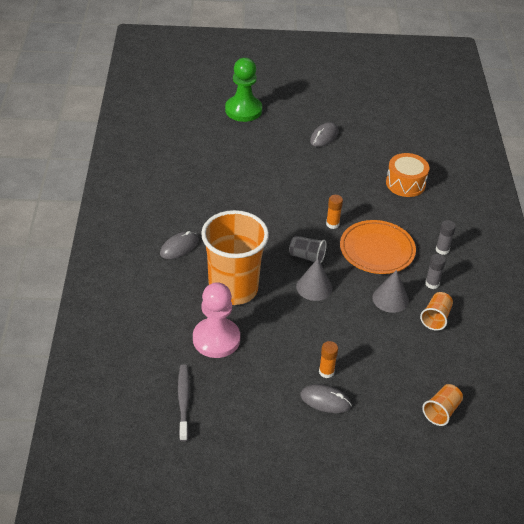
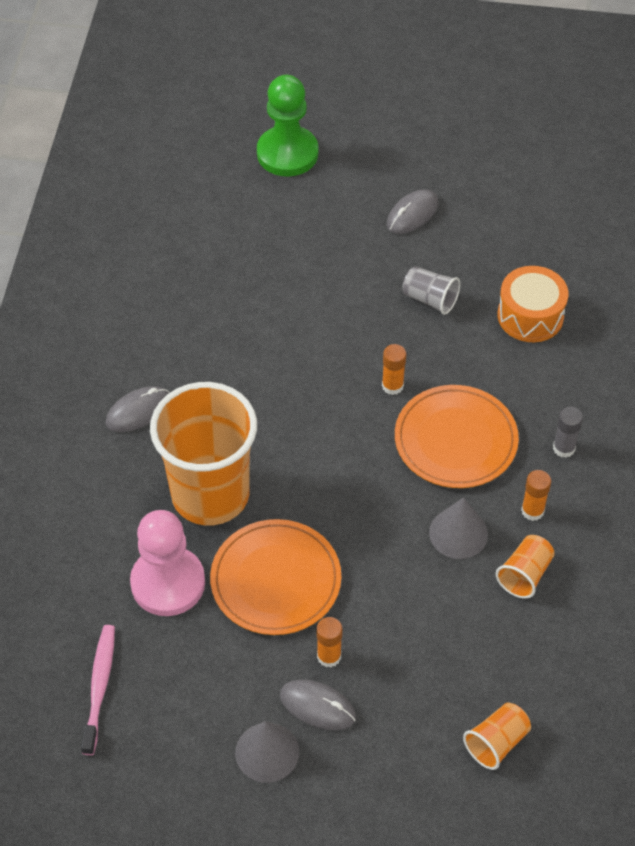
camera: 10 degrees right, 10 degrees up
(183, 401) = (99, 687): grey toothbrush -> pink toothbrush
(284, 332) = (276, 580): none -> orange plate
(307, 257) = (338, 444): grey cup -> grey cup (430, 299)
(314, 287) = (339, 502): grey cone -> grey cone (267, 752)
(432, 284) = (532, 511): grey glue stick -> orange glue stick

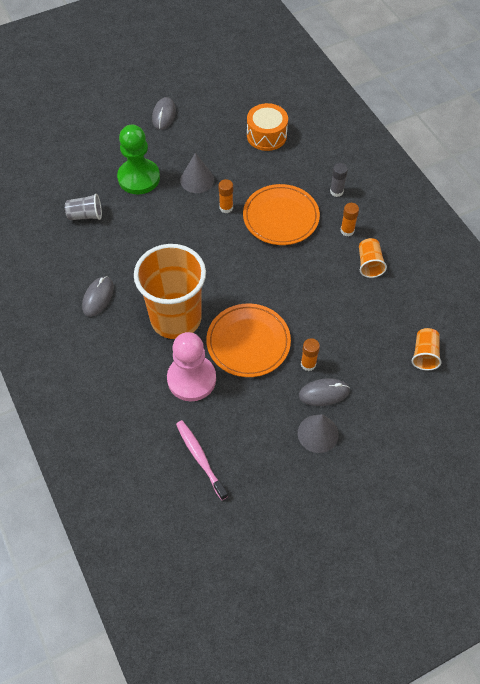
camera: 35 degrees left, 5 degrees up
(287, 153) = (69, 117): green pawn -> green pawn (139, 178)
(430, 299) = (209, 153): grey cup -> grey cup (85, 215)
(458, 533) = (320, 262): grey cone -> grey cone (197, 180)

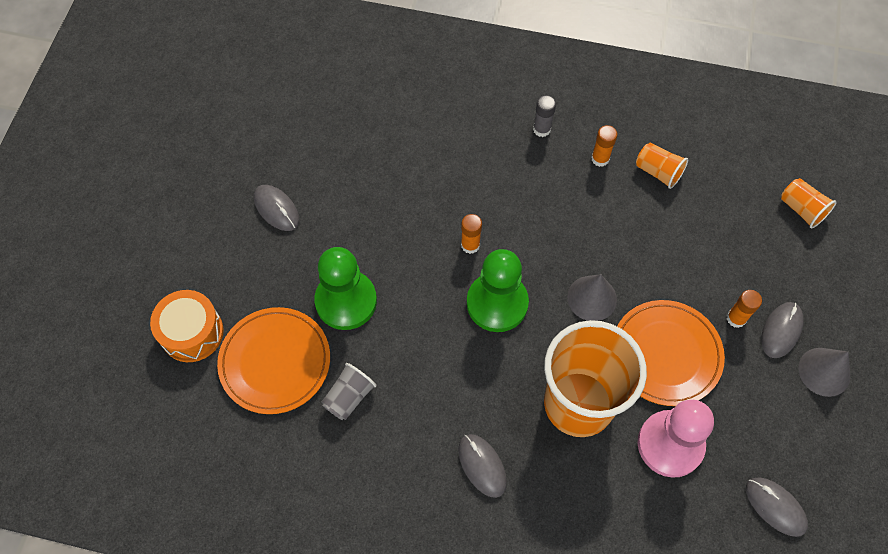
camera: 50 degrees left, 5 degrees up
(197, 180) = (404, 245): grey cone -> grey cone (592, 298)
(200, 458) = (775, 507): pink toothbrush -> grey mouse
(202, 242) = (497, 303): none -> green pawn
(266, 135) = (406, 133): orange drum -> orange drum (192, 332)
(281, 217) = (530, 204): orange plate -> orange plate (275, 362)

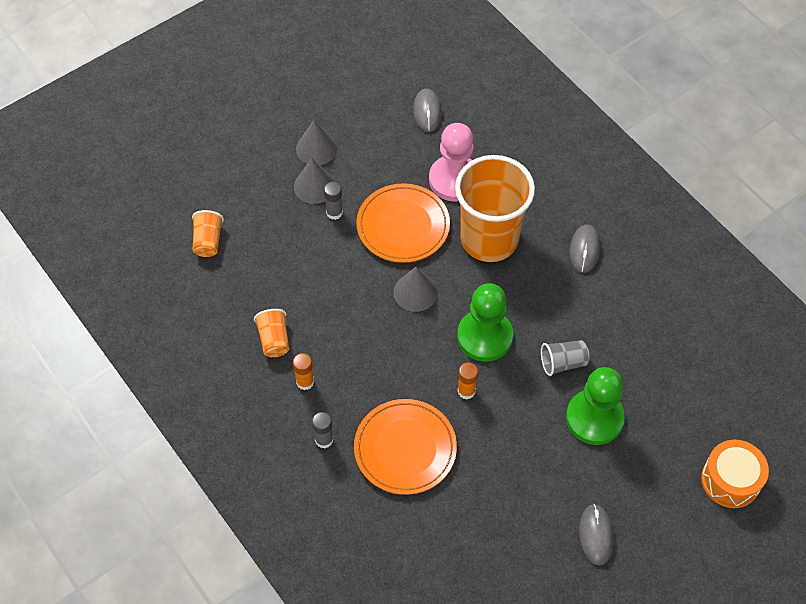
camera: 140 degrees left, 5 degrees down
(275, 362) = (679, 412): orange plate -> orange plate (405, 448)
(349, 397) = (642, 351): grey cup -> grey cup (563, 363)
(736, 318) = (334, 212): orange glue stick -> grey glue stick
(781, 330) = (314, 186): grey mouse -> grey cone

